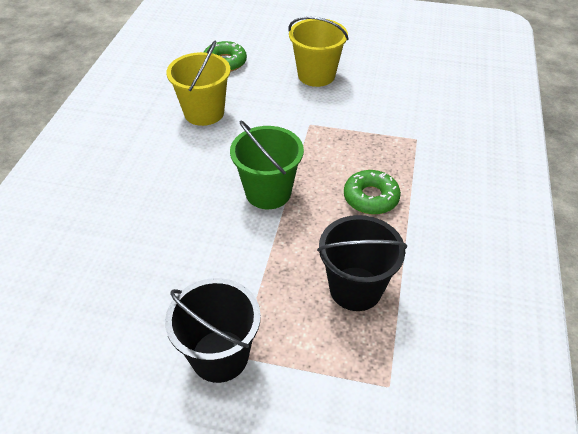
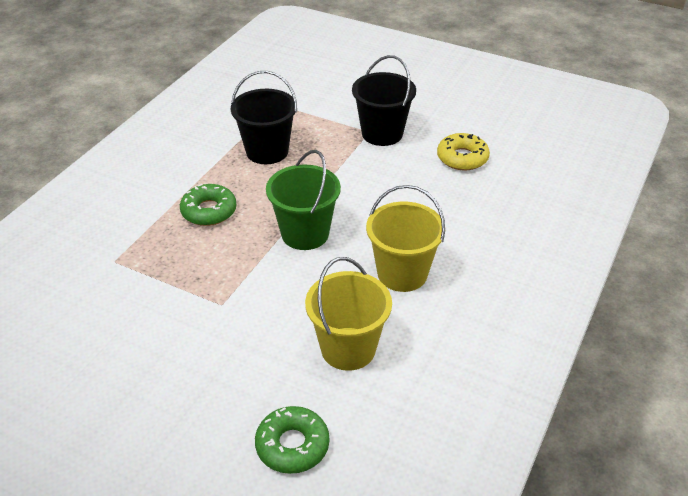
camera: 165 degrees left, 5 degrees down
(108, 332) = (462, 158): none -> yellow donut
(316, 75) = (166, 384): yellow bucket -> yellow bucket (402, 273)

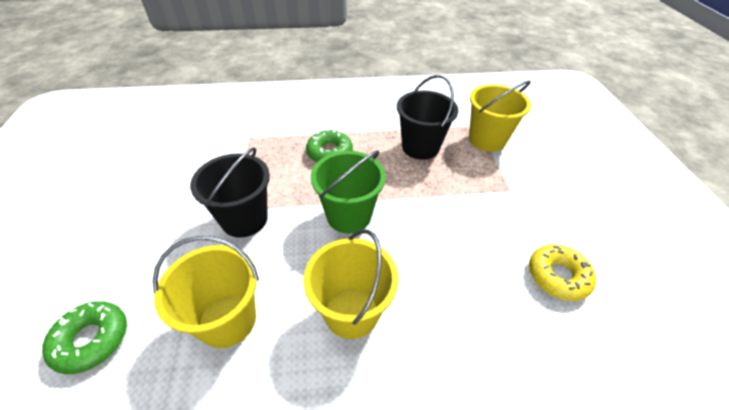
camera: 55 degrees right, 5 degrees up
(301, 109) = (487, 140): none -> yellow bucket
(382, 133) = (518, 199): black bucket -> black bucket (244, 219)

